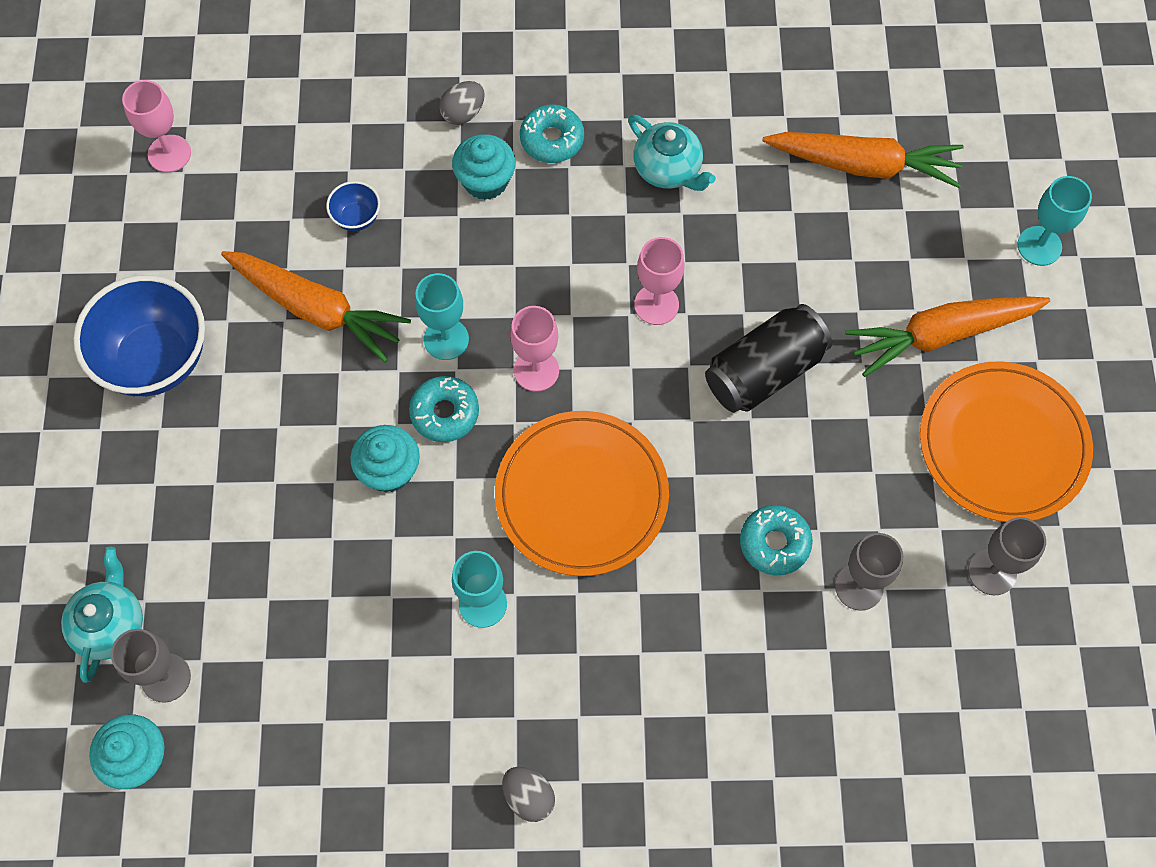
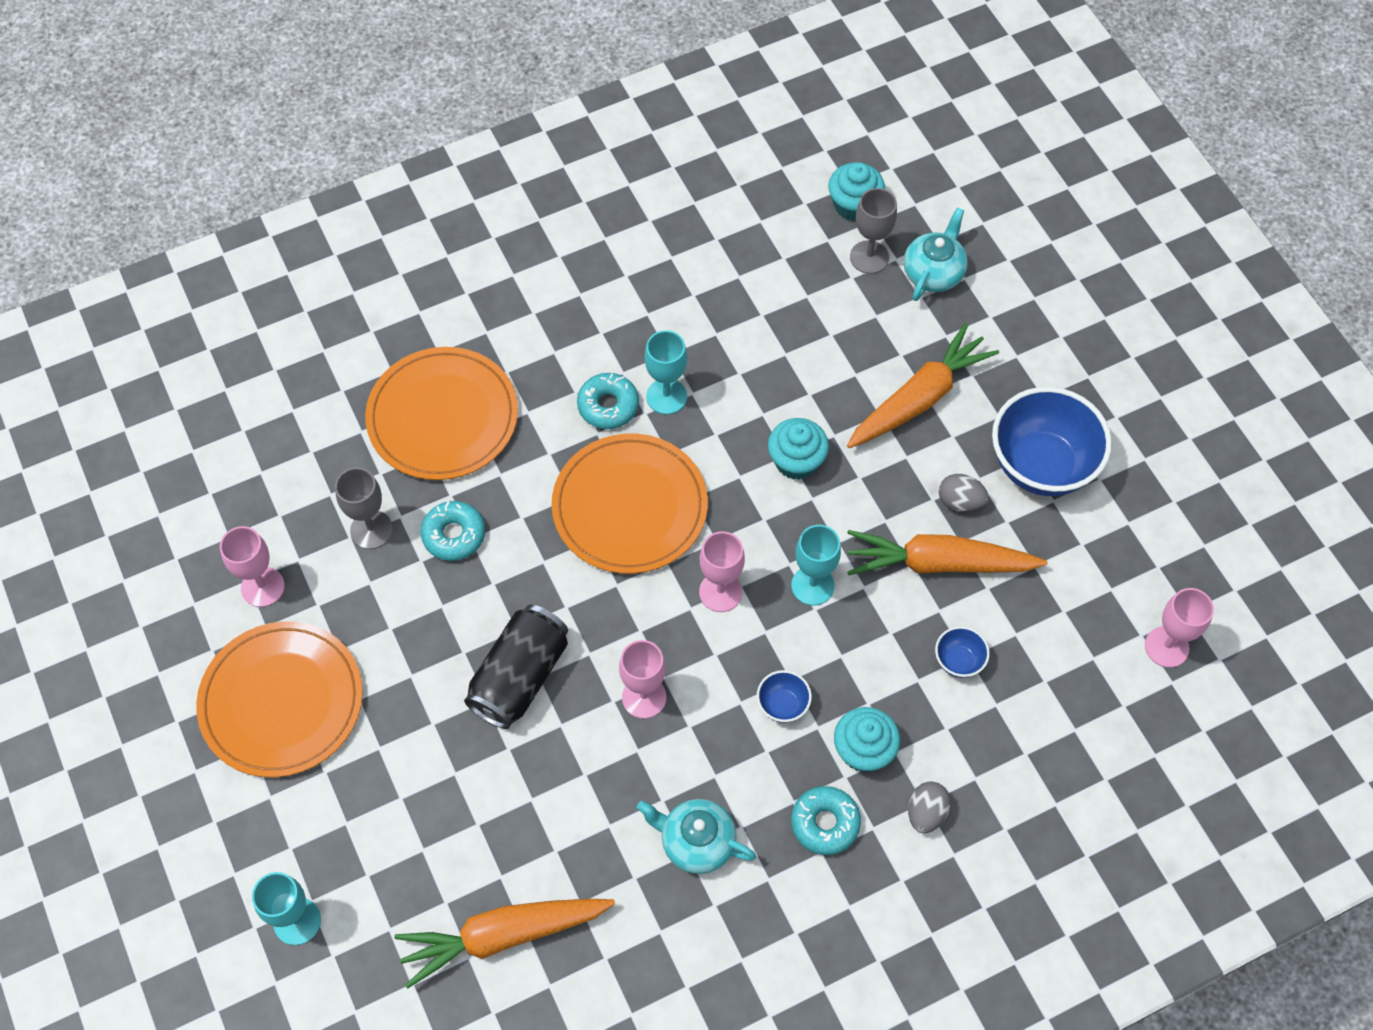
camera: 155 degrees right, 5 degrees down
(110, 624) = (933, 272): turquoise teapot -> turquoise teapot turned 135 degrees counterclockwise
(445, 413) = (778, 524): turquoise donut -> turquoise donut (608, 406)
(528, 797) = (566, 289): grey egg -> grey egg (960, 501)
(534, 246) = (782, 705): none -> blue bowl
(736, 689) = (443, 417): none -> orange plate
(941, 335) = (368, 783): orange carrot -> orange carrot (919, 398)
(992, 572) = (262, 587): grey goblet -> pink goblet

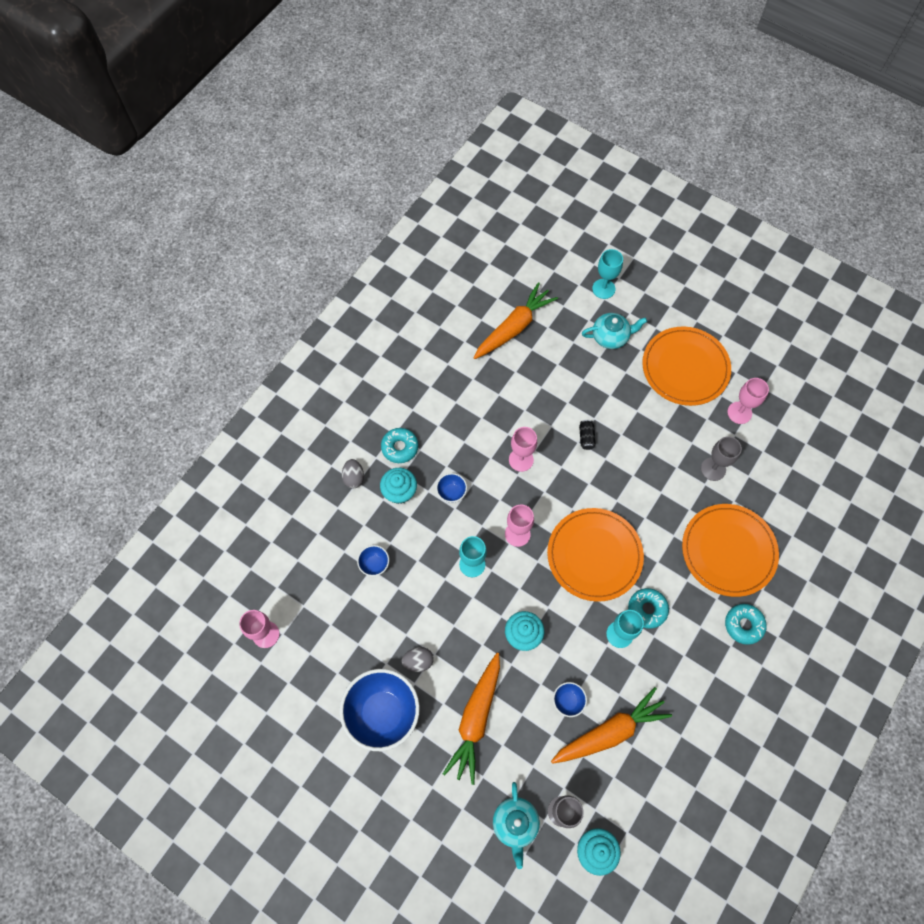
camera: 150 degrees right, 5 degrees up
(454, 535) = (671, 489): turquoise donut -> turquoise donut (743, 625)
(520, 677) = (586, 437): black can -> black can, size x0.43
(696, 842) = (454, 408): turquoise teapot -> turquoise teapot (610, 337)
(787, 359) = (568, 701): none -> blue bowl
(938, 563) = (411, 615): orange carrot -> orange carrot (610, 731)

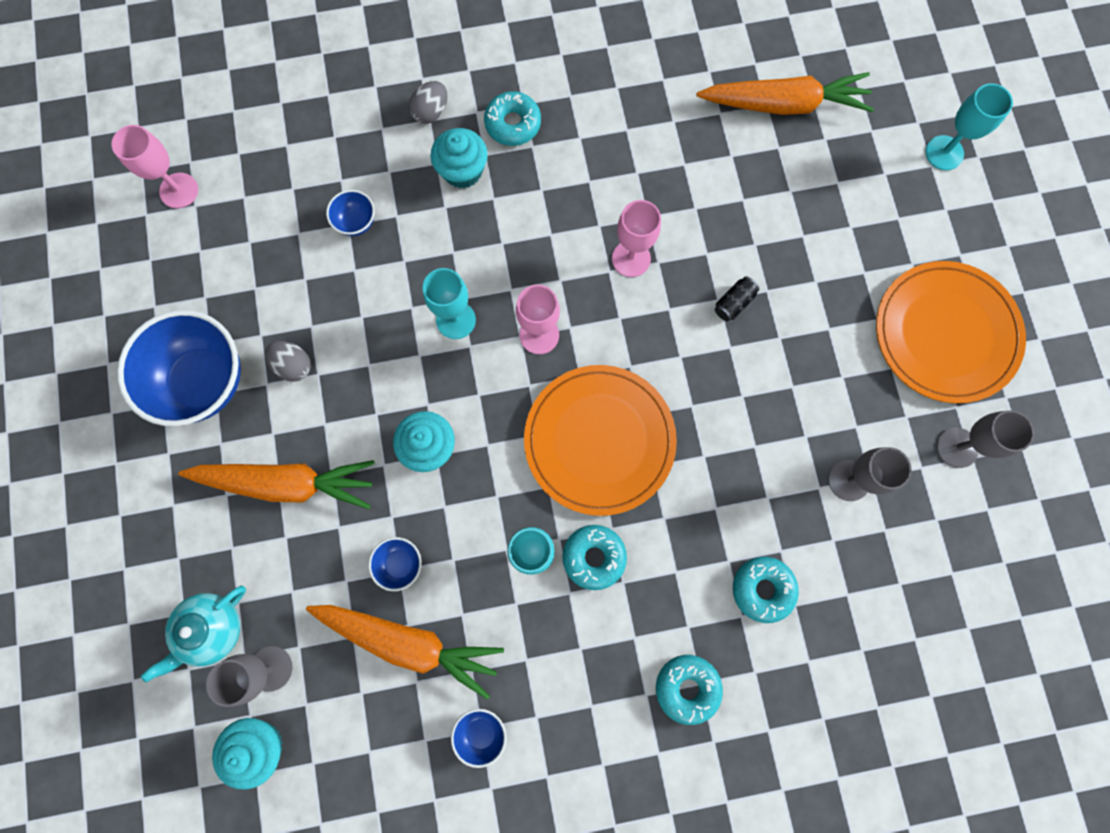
camera: 45 degrees right, 10 degrees up
(451, 492) = (516, 223): blue bowl -> blue bowl (481, 732)
(476, 719) = (287, 483): orange carrot -> orange carrot turned 150 degrees counterclockwise
(610, 337) = (891, 216): turquoise teapot -> none
(728, 551) = (762, 589): orange plate -> turquoise donut
(739, 412) = (957, 447): pink goblet -> grey goblet

